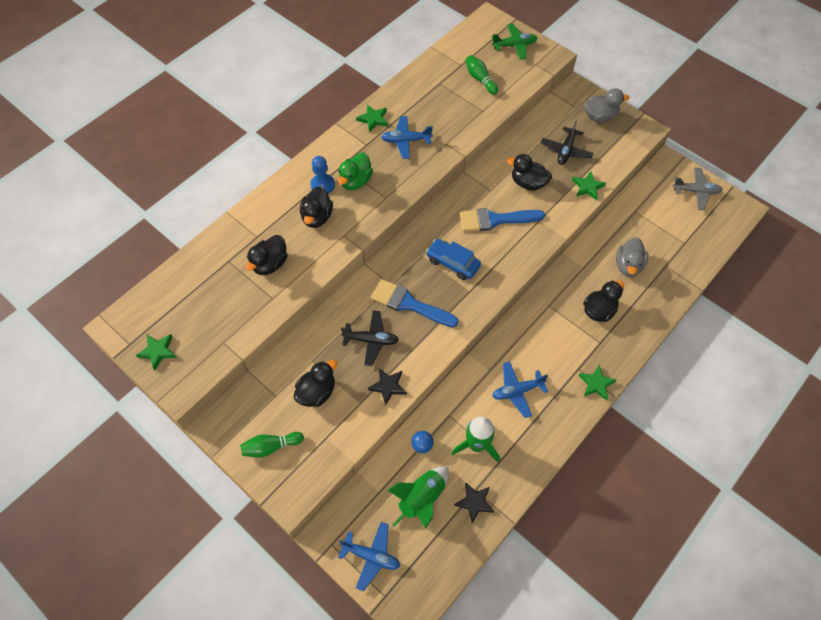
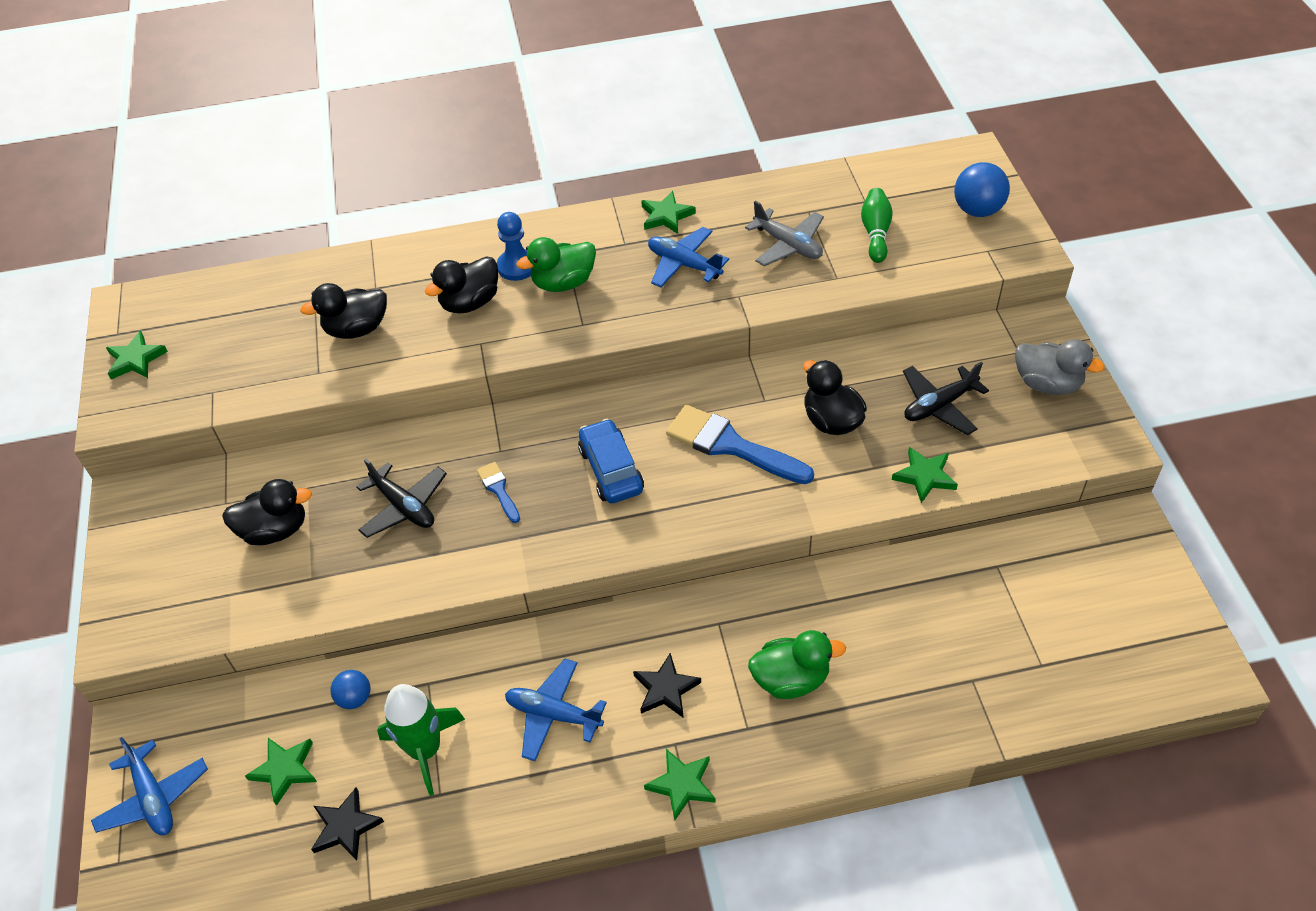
camera: 40 degrees right, 10 degrees down
(271, 447) = (158, 562): green bowling pin -> none
(388, 386) = (366, 579): black star -> black star (666, 689)
(409, 304) = (499, 490): blue brush -> blue brush, size x0.50
(422, 499) = (285, 770): green rocket -> green star
(514, 45) = (977, 210): green plane -> blue ball
(599, 310) = (791, 679): black duck -> green duck
(628, 265) = (905, 641): grey duck -> none
(696, 191) = (1142, 596): grey plane -> grey plane (788, 245)

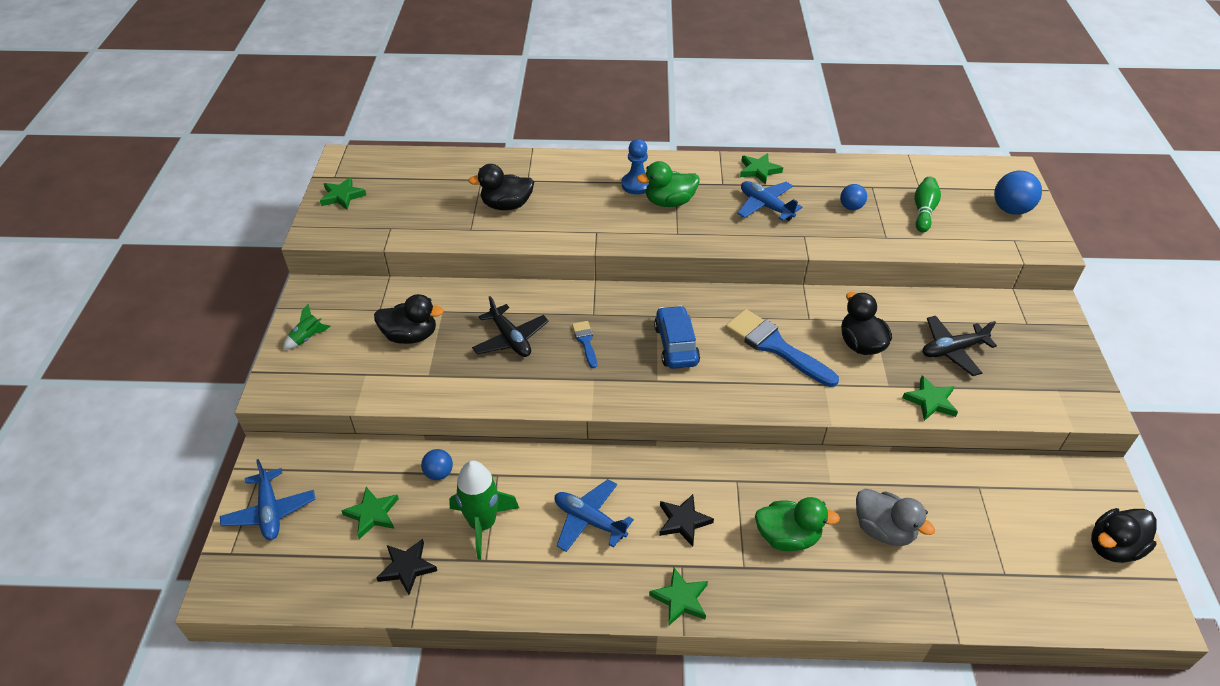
camera: 10 degrees right, 5 degrees down
(141, 562) = (307, 338): none -> green rocket
(470, 302) = (595, 203): black duck -> black duck (1113, 547)
(788, 245) = (851, 207): grey plane -> blue ball
(1047, 384) = (1047, 352): grey duck -> grey duck (883, 530)

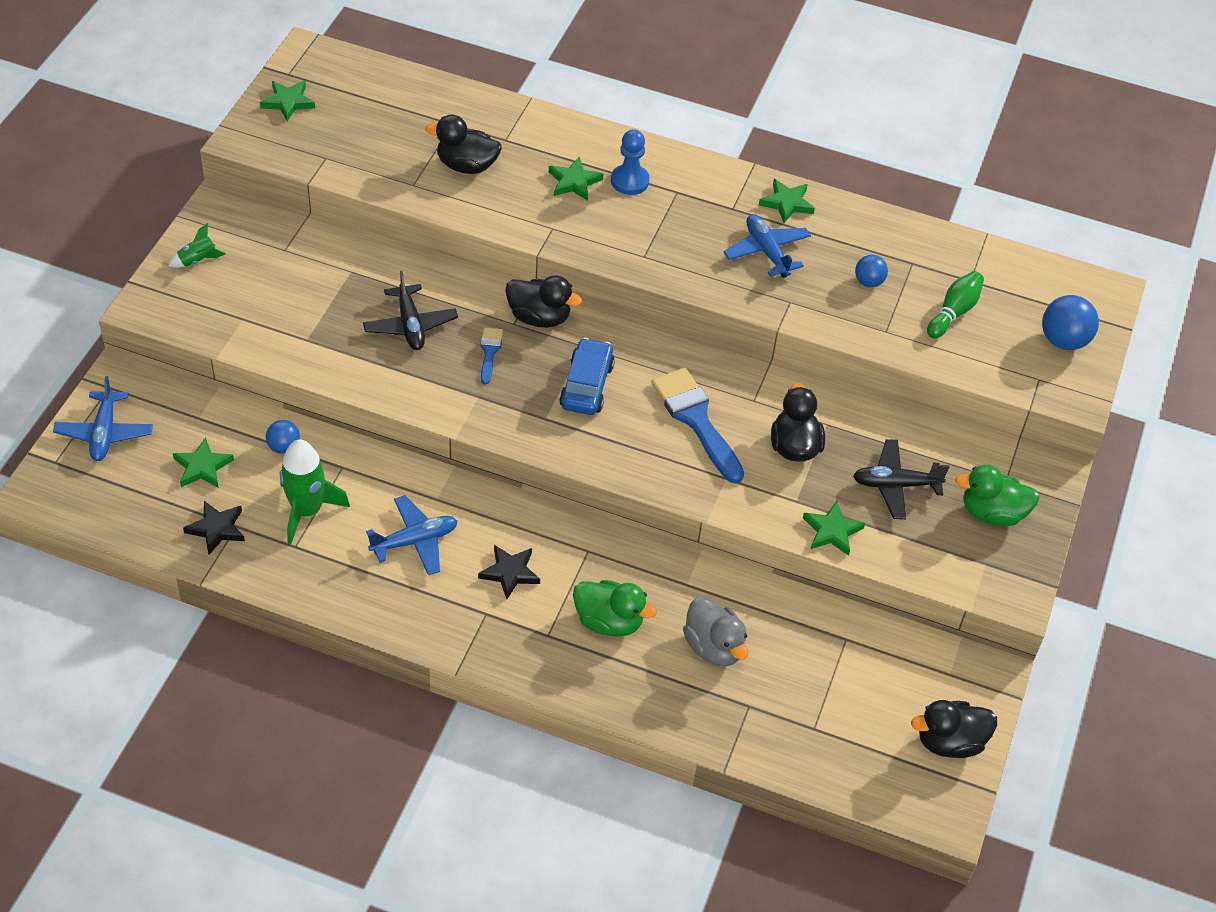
camera: 15 degrees right, 5 degrees up
(411, 336) = (306, 290): black duck -> black duck (539, 317)
(589, 520) = (415, 541): blue plane -> blue plane turned 105 degrees clockwise
(669, 202) = (656, 214): green duck -> green duck (992, 513)
(680, 599) = (468, 643): green star -> green star (574, 182)

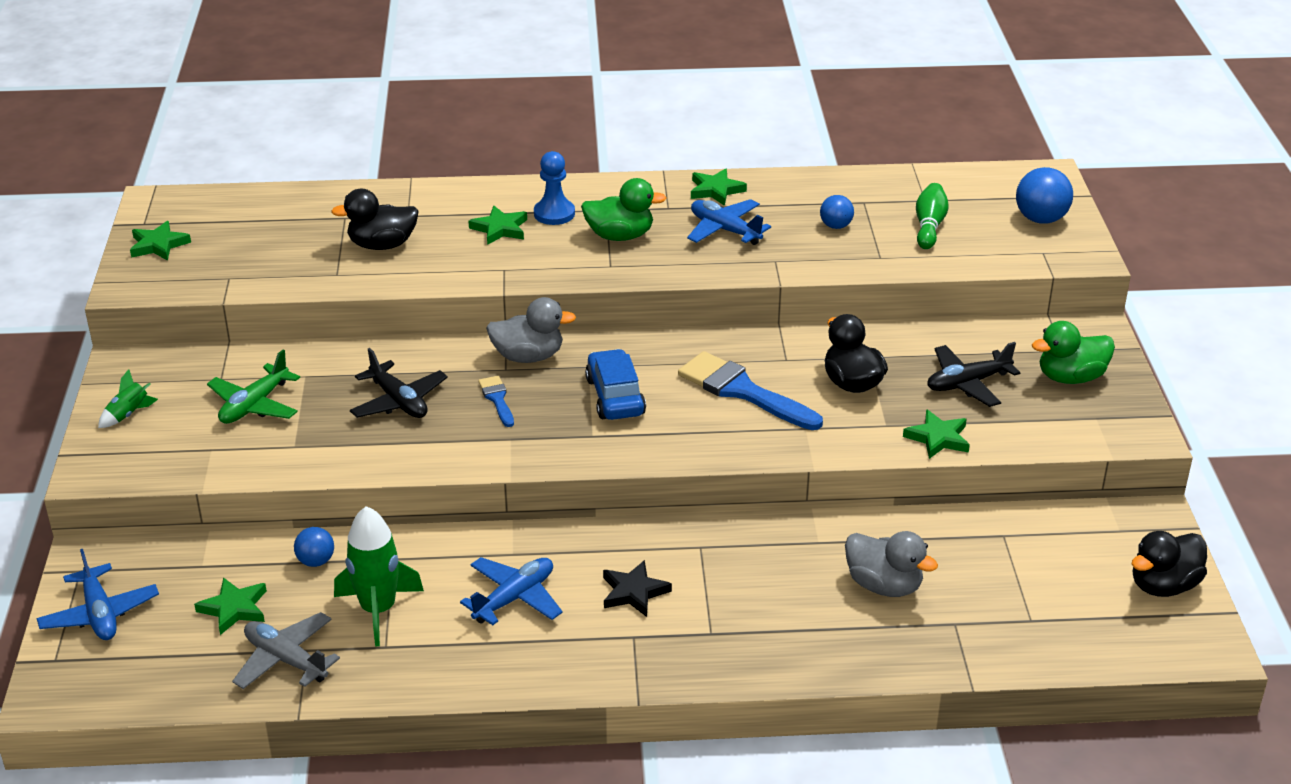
camera: 20 degrees left, 15 degrees down
(217, 529) = (286, 660): black star -> grey plane
(297, 287) = (254, 405): none -> green plane
(539, 317) = (528, 356): black duck -> grey duck
(609, 621) = (765, 600): green duck -> green duck (620, 236)

